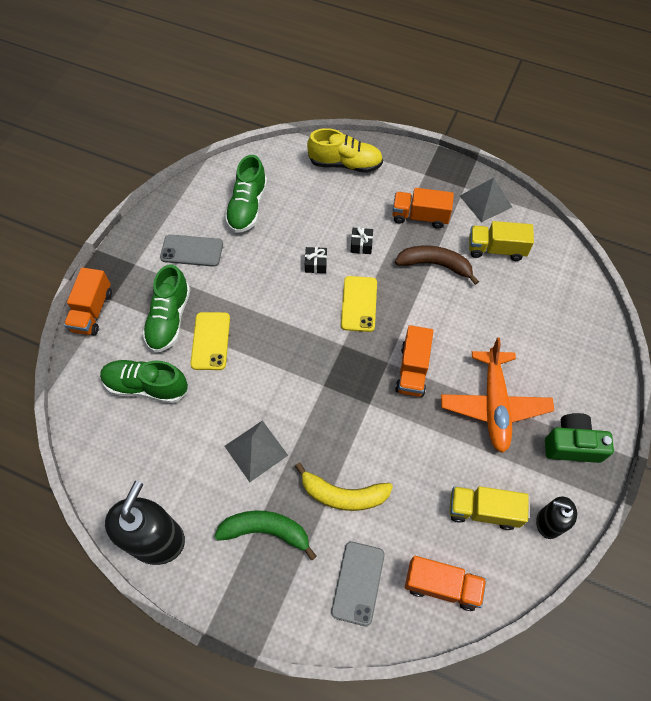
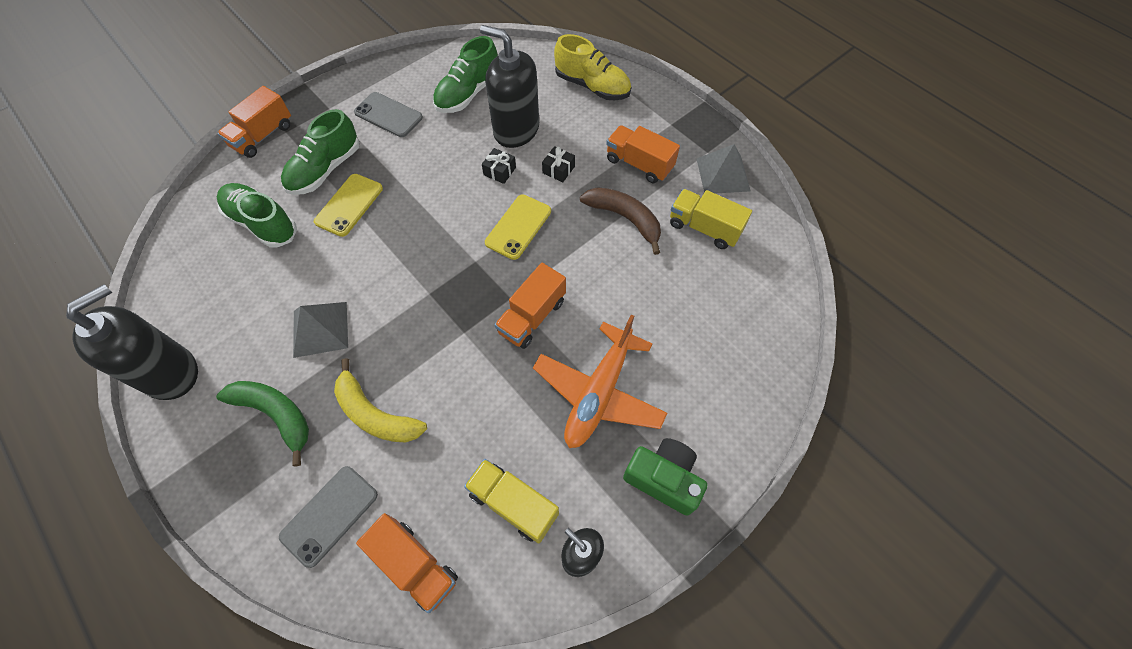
camera: 25 degrees right, 0 degrees up
(307, 224) = (516, 130): none -> black soap dispenser

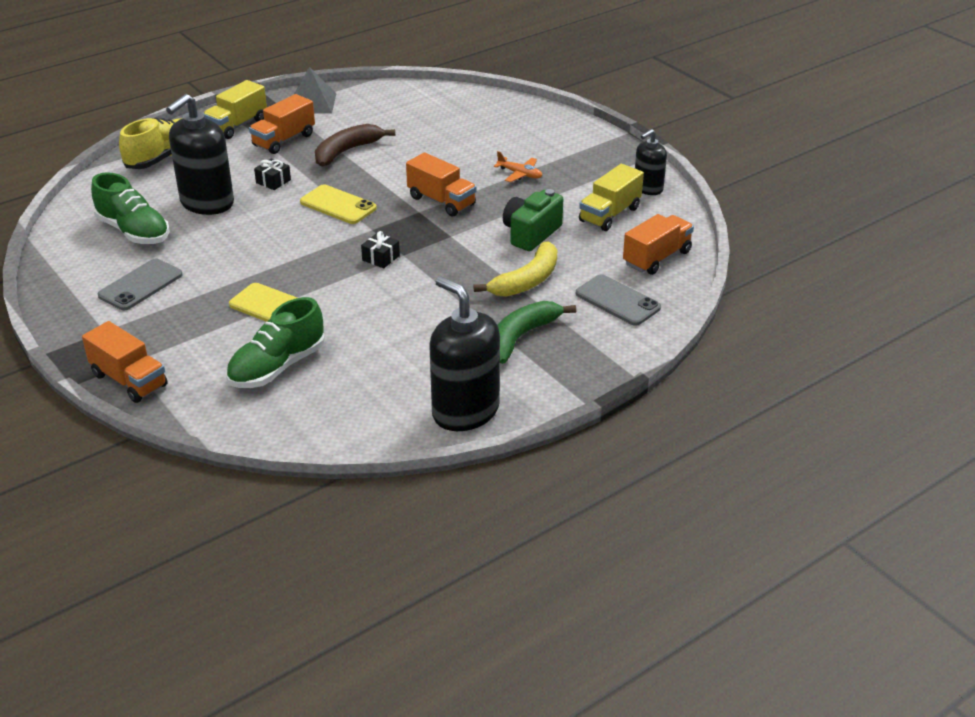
camera: 85 degrees left, 25 degrees down
(320, 329) = (430, 317): grey pyramid -> none
(325, 170) = (210, 327): green shoe -> none
(499, 171) = (261, 214): black gift -> black gift (381, 258)
(599, 392) = (520, 174): orange plane -> orange plane, size x0.45
(663, 478) = (592, 153): green camera -> green camera (531, 234)
(704, 228) = (369, 117): yellow truck -> yellow truck (237, 125)

